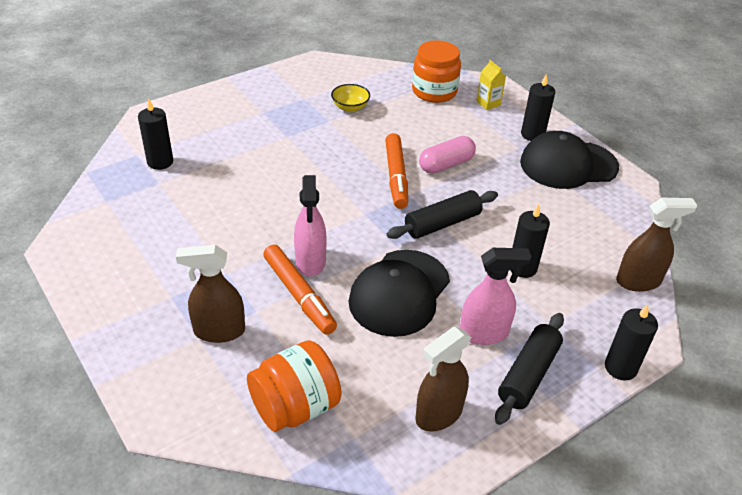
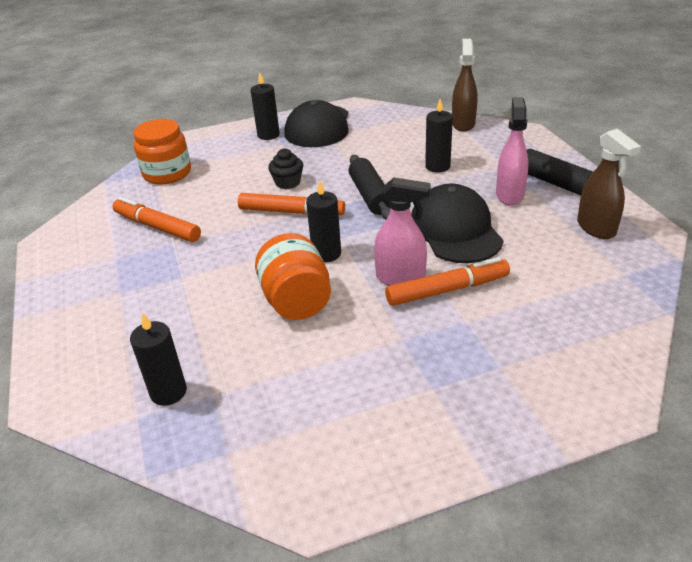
camera: 70 degrees left, 5 degrees down
(219, 331) = (491, 350): brown spray bottle -> none
(295, 407) = (593, 304): orange jar -> orange jar (296, 301)
(350, 107) = (157, 227): yellow bowl -> orange marker
(399, 293) = (455, 230): black cap -> black cap turned 150 degrees counterclockwise
(446, 165) = (287, 182): pink capsule -> black cupcake
(488, 103) = (208, 148): yellow carton -> none
(620, 367) = (548, 146): black candle -> black candle (326, 254)

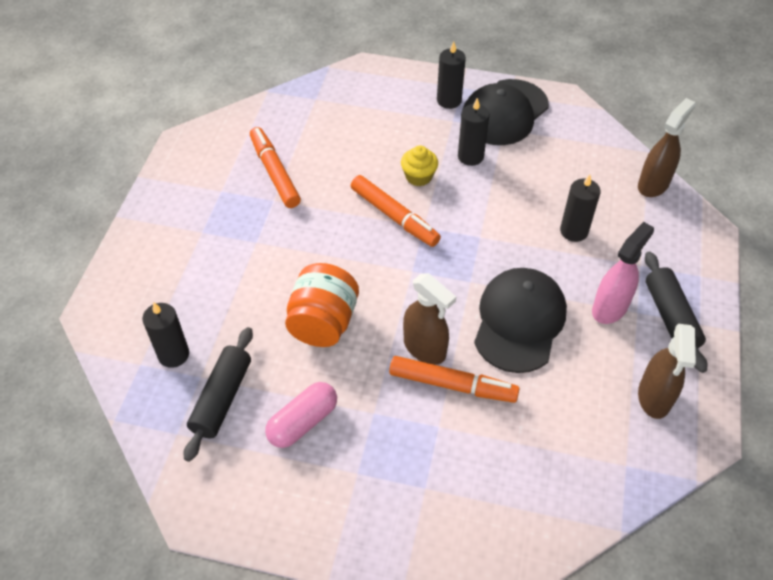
camera: 30 degrees right, 15 degrees up
(167, 173) = (325, 107): orange jar -> none
(287, 182) = (418, 176): black cupcake -> yellow cupcake
(326, 254) = (386, 284): black candle -> black candle (470, 156)
(346, 378) = (303, 422): none -> pink capsule
(370, 196) = (478, 235): black rolling pin -> black rolling pin (222, 398)
(401, 278) = (425, 348): pink spray bottle -> brown spray bottle

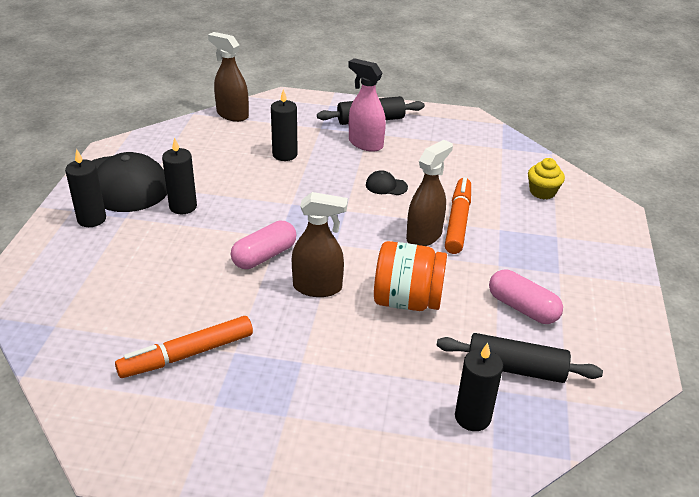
camera: 95 degrees left, 15 degrees down
(394, 216) = (264, 256): orange marker -> pink capsule
(418, 176) = (208, 240): yellow cupcake -> yellow cupcake (542, 192)
(519, 321) = (386, 186): black cap -> black cap, size x0.41
(654, 397) = (443, 132): brown spray bottle -> brown spray bottle (318, 287)

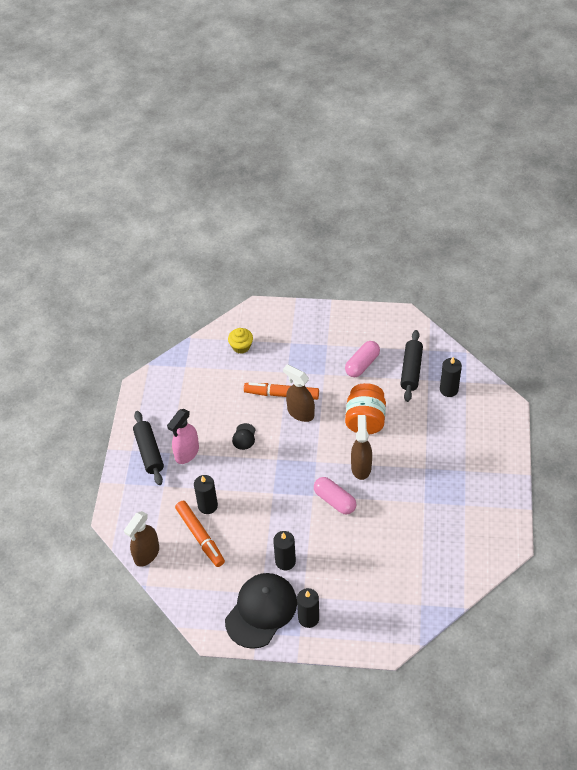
camera: 90 degrees left, 15 degrees up
(187, 355) = (431, 526): orange marker -> orange marker (200, 536)

